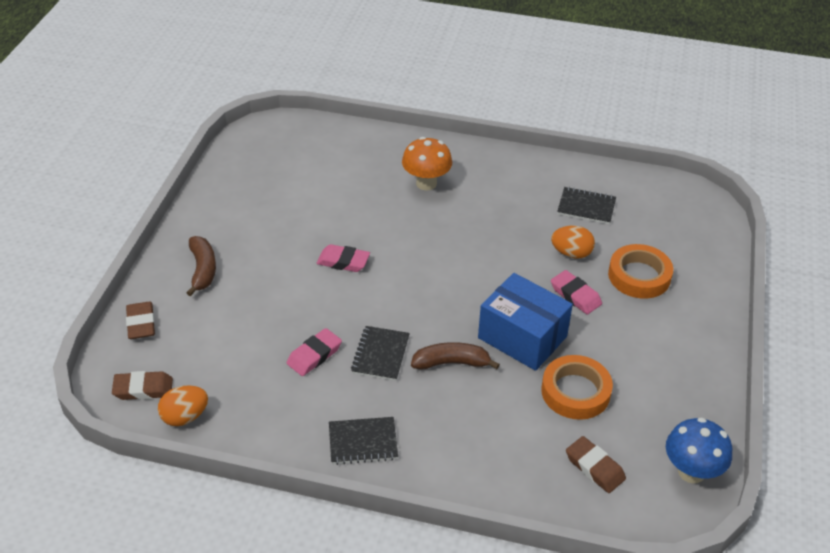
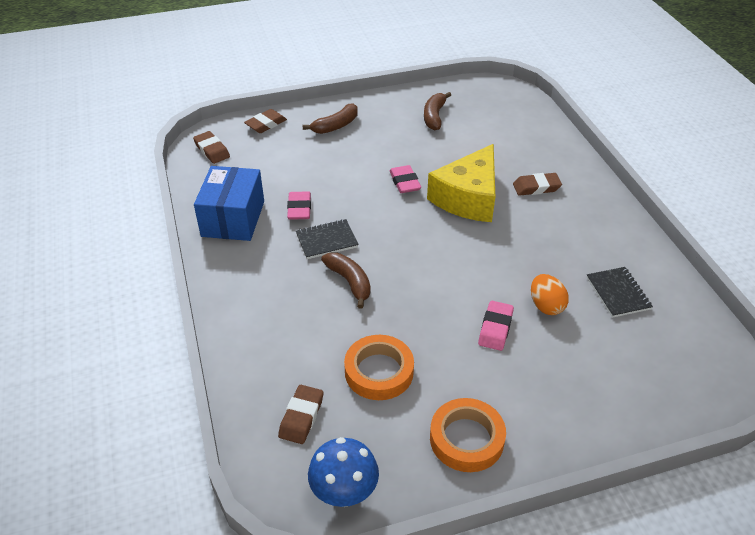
camera: 60 degrees right, 0 degrees up
(185, 417) = (201, 177): orange egg -> none
(261, 193) = (434, 116): none -> brown banana
(314, 355) = (299, 209): pink eraser -> pink eraser turned 75 degrees clockwise
(363, 442) = (235, 267): black notebook -> none
(403, 231) = (468, 198): none -> yellow cheese
(426, 183) = (536, 187): orange mushroom -> brown eraser
(522, 337) = (413, 313): blue box -> blue box (233, 219)
(639, 276) = (565, 364): orange tape -> orange tape (466, 439)

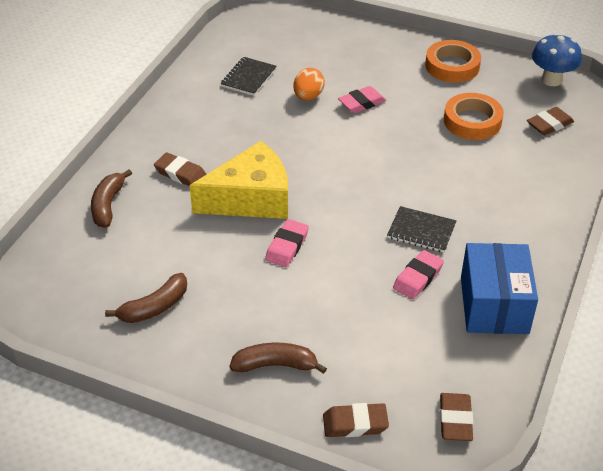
camera: 140 degrees left, 0 degrees up
(233, 219) = (494, 305): blue box -> blue box turned 45 degrees counterclockwise
(350, 282) = (435, 186): brown banana -> brown banana (108, 205)

